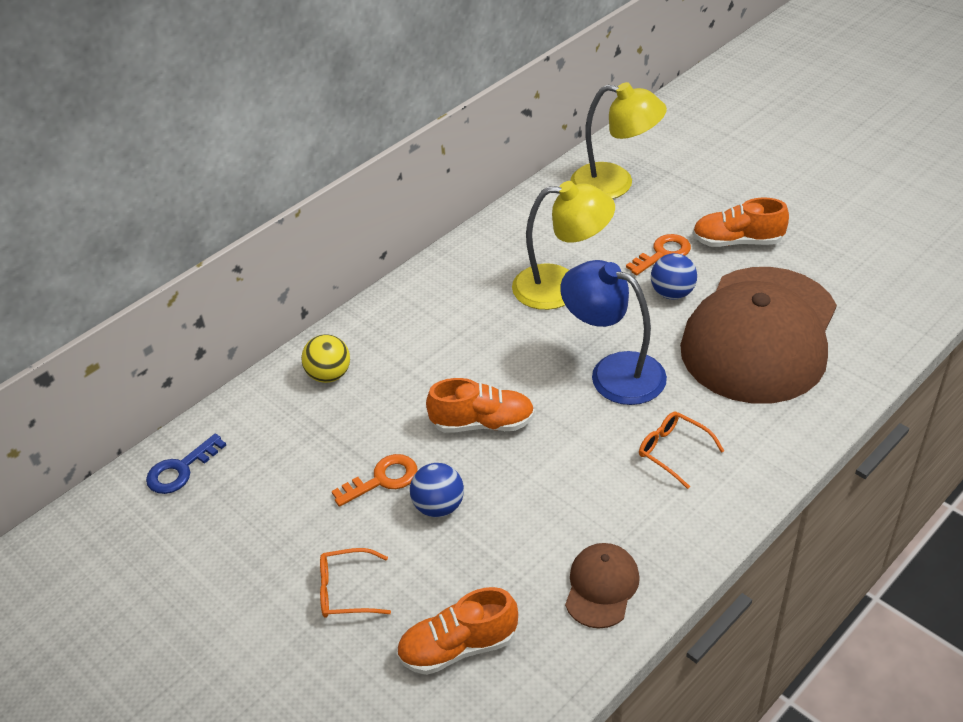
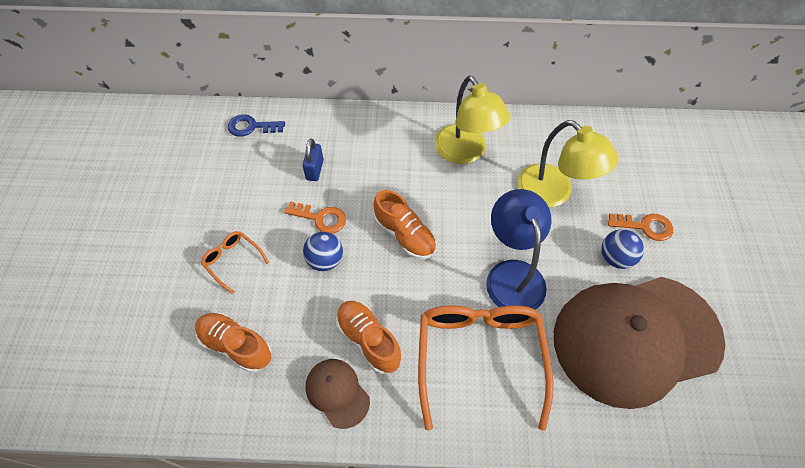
camera: 45 degrees right, 15 degrees up
(314, 447) = (315, 170): none -> blue padlock
(329, 375) = (370, 136): yellow ball -> none
(601, 587) = (337, 393): brown cap -> brown cap turned 105 degrees counterclockwise
(615, 184) = (676, 154): yellow lamp -> yellow lamp (466, 152)
(673, 451) = (480, 357): orange glasses -> orange glasses, size x2.20
(737, 241) = (708, 262): orange shoe -> orange shoe (368, 340)

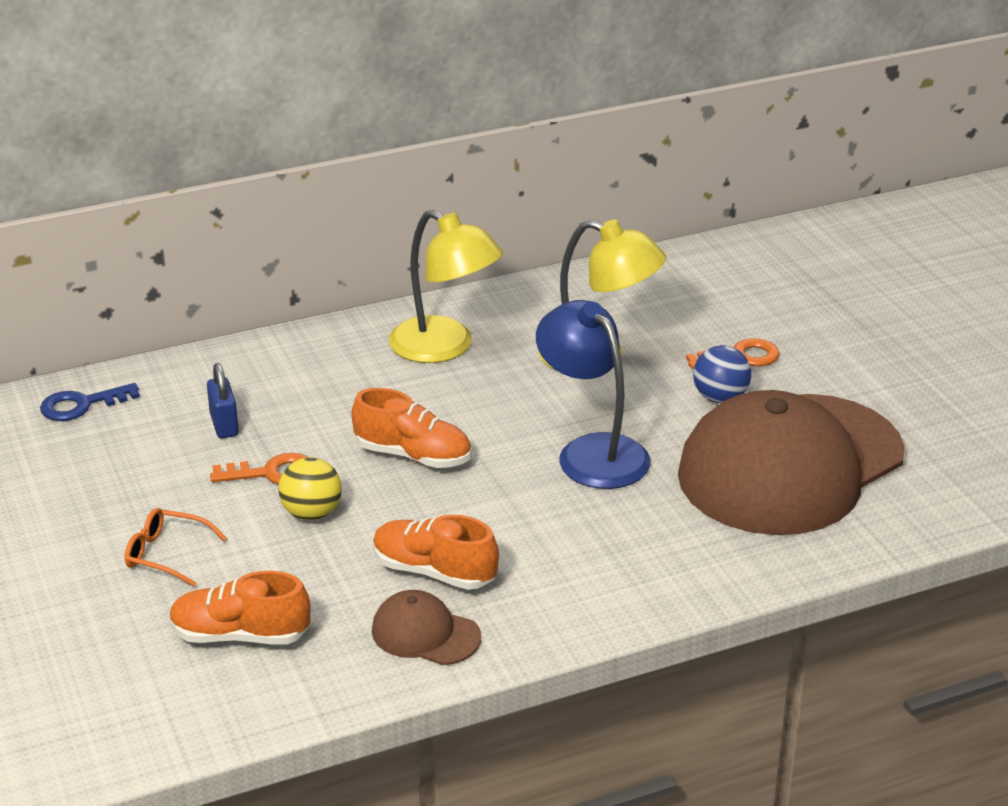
camera: 25 degrees left, 25 degrees down
(325, 260) = (311, 513): blue ball -> yellow ball
(480, 357) = (599, 542): orange glasses -> none

